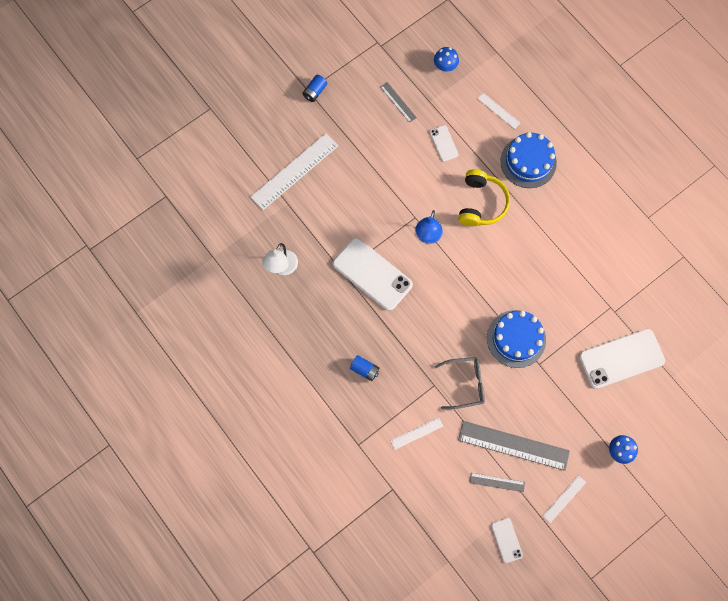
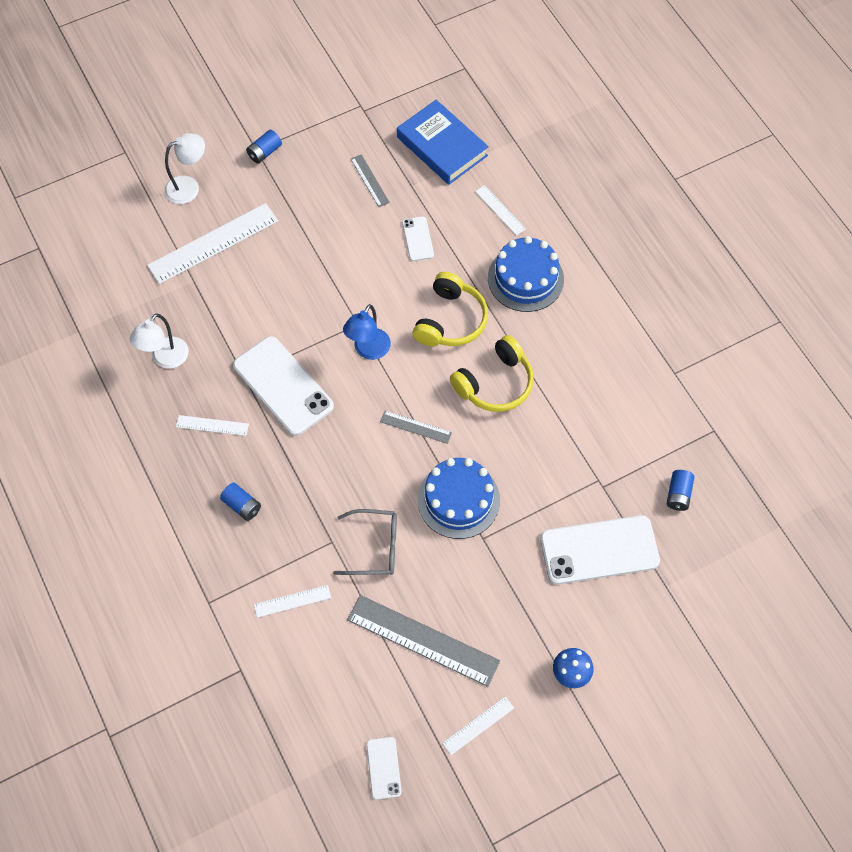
camera: 10 degrees right, 10 degrees down
(265, 129) = (189, 187): none -> white lamp
(328, 313) = (212, 425): none -> white ruler
(445, 66) = (442, 146): blue mushroom -> blue book
(497, 482) = (388, 686): grey ruler -> grey ruler (416, 427)
(523, 246) = (495, 383): none -> yellow headphones
(668, 308) = (678, 494): none -> blue battery

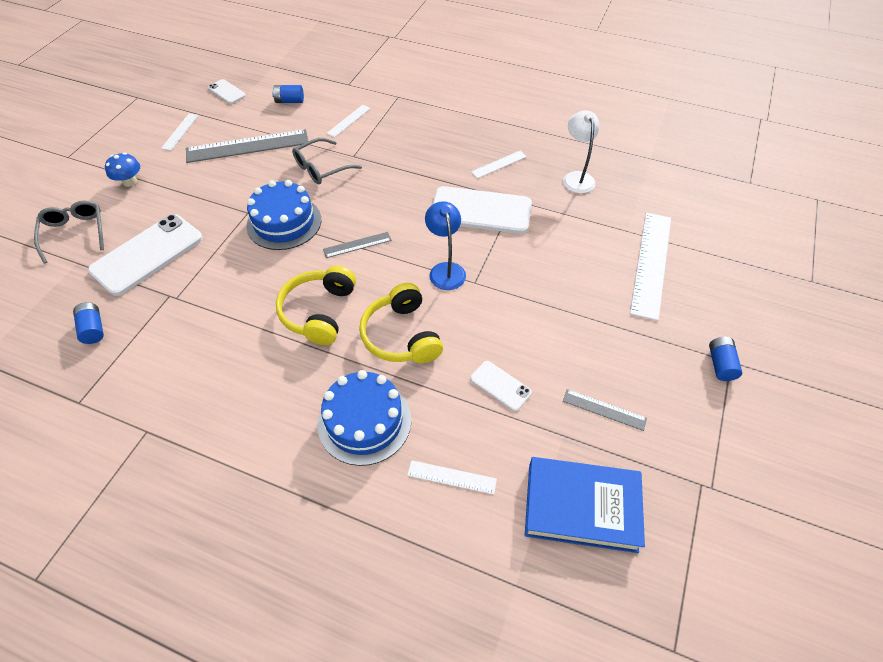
camera: 140 degrees right, 10 degrees down
(189, 187) = (729, 290): white lamp -> none
(242, 506) = (430, 141): blue battery -> blue battery (289, 101)
(654, 630) = (75, 233): none -> grey glasses

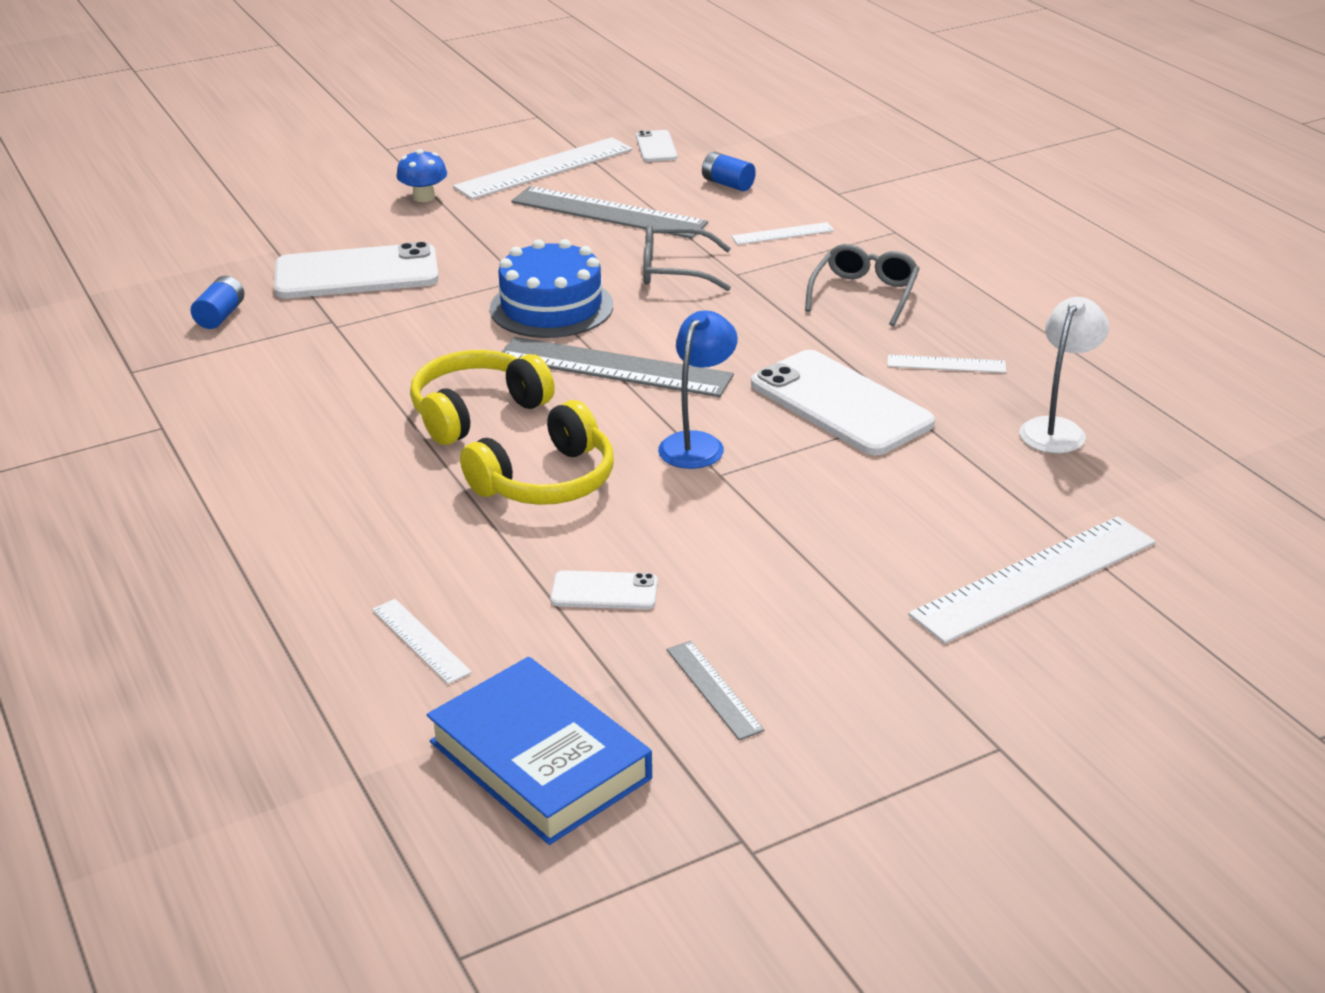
camera: 40 degrees right, 20 degrees down
(75, 233) = (307, 223): grey glasses -> grey glasses (864, 294)
(180, 131) = (544, 168): white ruler -> white ruler, size x2.02
(357, 245) = (614, 367): grey ruler -> grey ruler, size x2.02
(364, 421) = (391, 537): blue cake -> none
(401, 335) = (546, 481): yellow headphones -> yellow headphones turned 150 degrees counterclockwise
(500, 385) = (604, 591): white phone -> white phone turned 75 degrees counterclockwise
(720, 364) = (976, 741): blue battery -> none

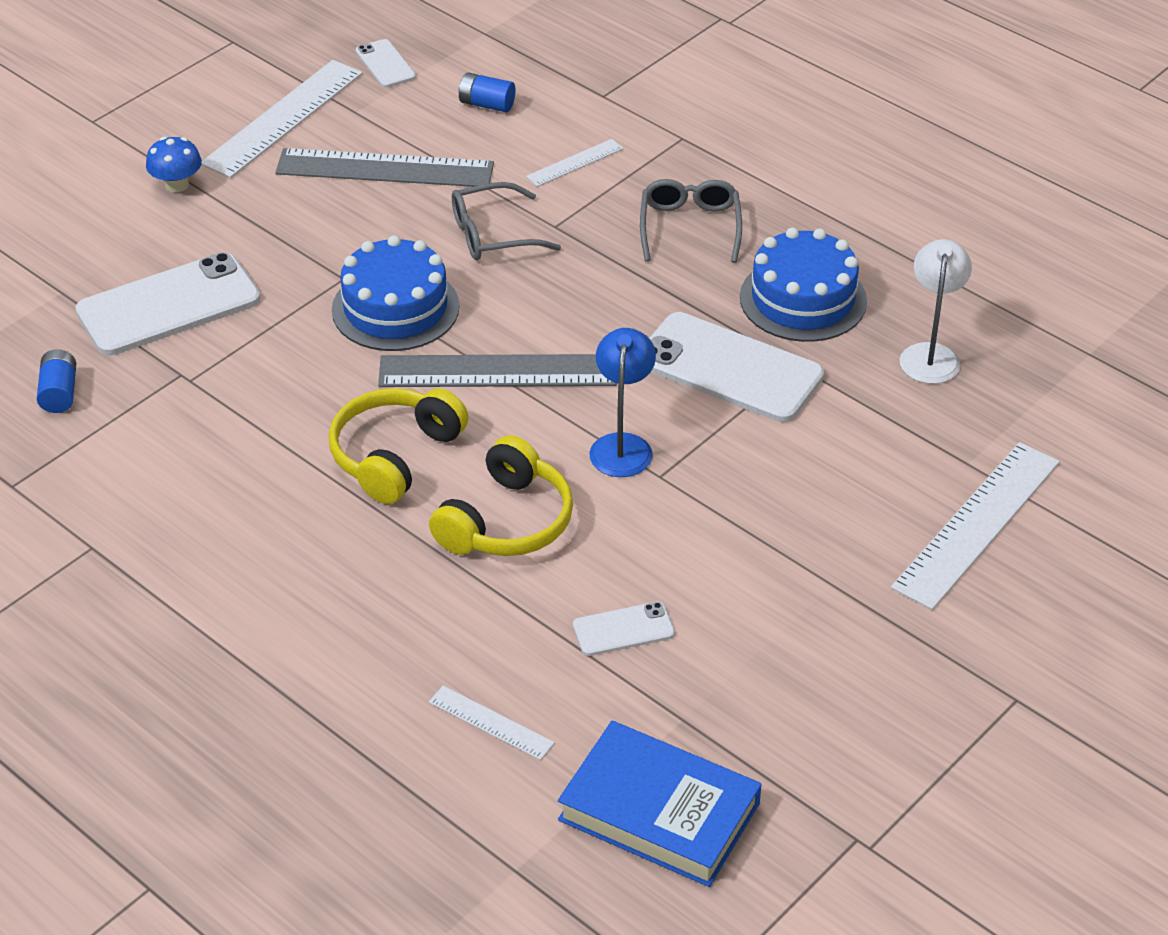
camera: 20 degrees left, 10 degrees up
(714, 689) = (766, 705): grey ruler -> none
(946, 364) = (803, 299): white ruler -> blue cake

